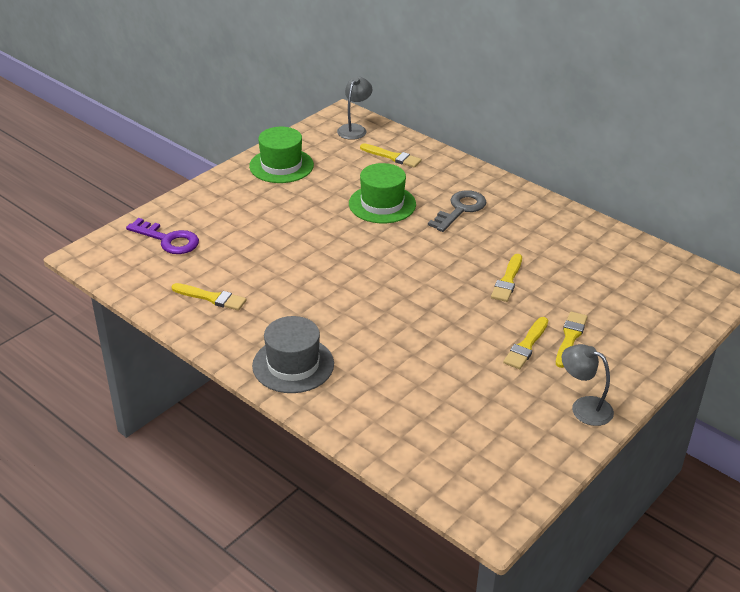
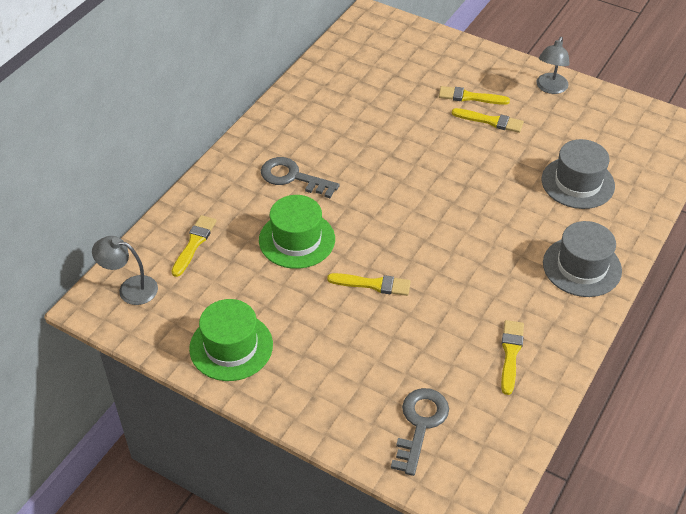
camera: 100 degrees left, 10 degrees up
(168, 240) = (420, 425): purple key -> grey key
(413, 391) = (577, 183): none -> grey hat
(507, 281) = (404, 137): yellow brush -> yellow brush (373, 284)

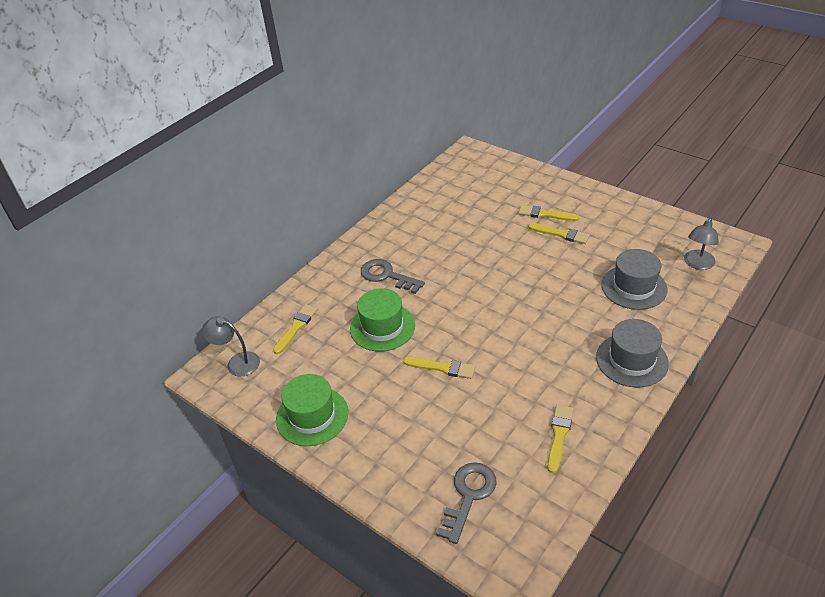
camera: 10 degrees right, 5 degrees down
(550, 88) = (615, 208): grey lamp -> grey lamp (697, 264)

